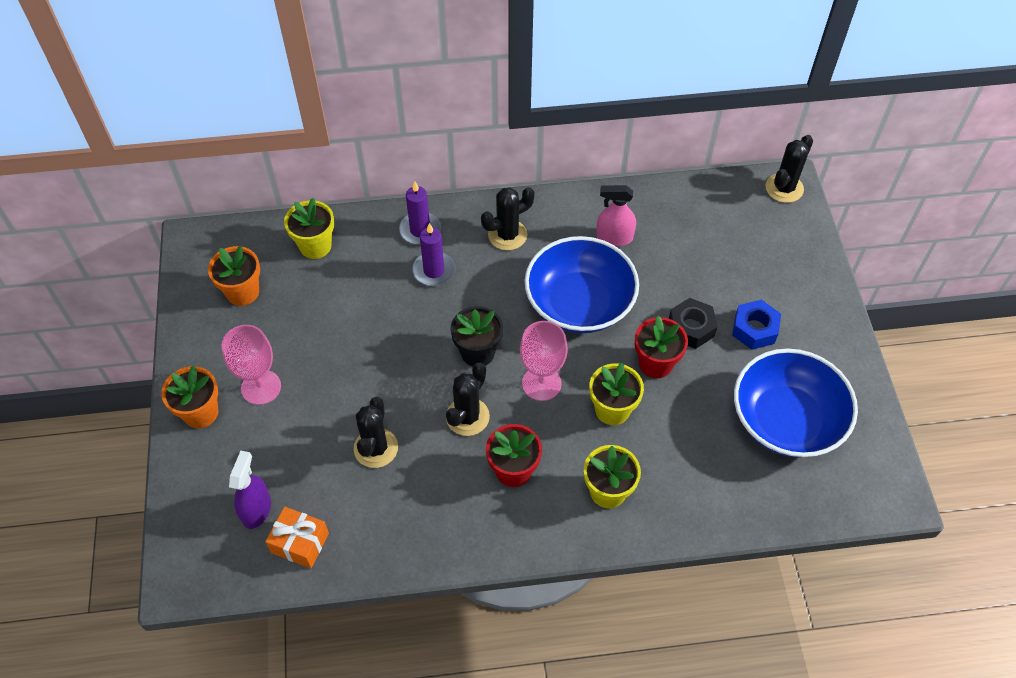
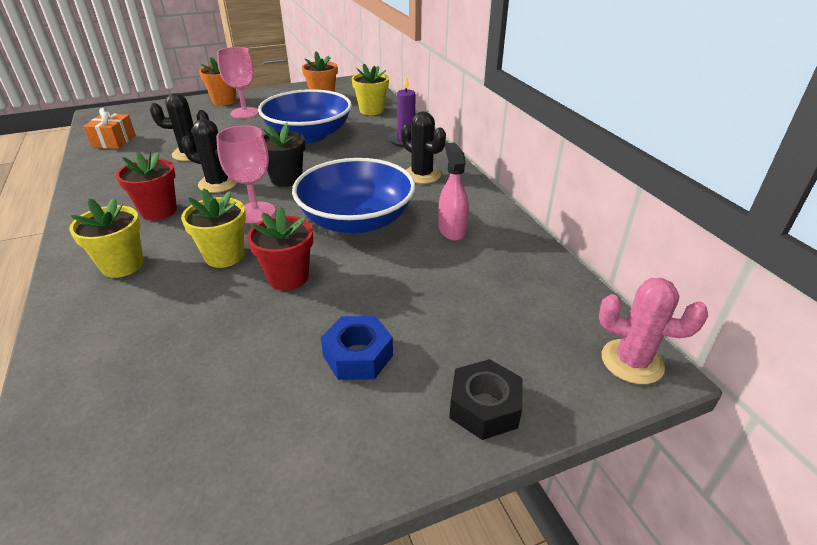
camera: 75 degrees right, 20 degrees down
(256, 509) = (145, 125): purple spray bottle -> none
(434, 270) = (367, 151): purple candle -> none
(691, 328) = (345, 298): black nut -> black nut (484, 407)
(784, 188) = (632, 361): black cactus -> pink cactus
(786, 420) = (205, 406): blue bowl -> blue bowl (308, 135)

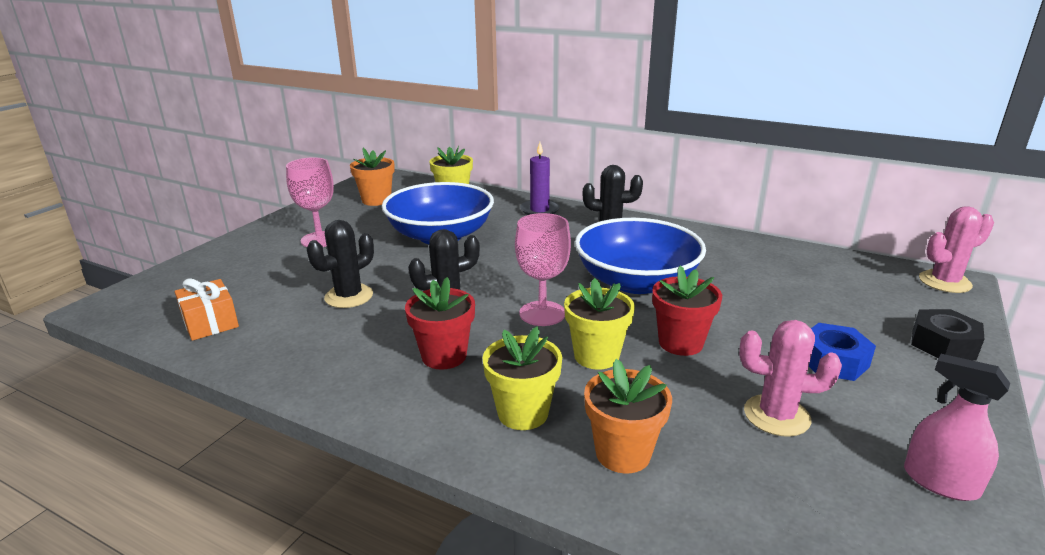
camera: 40 degrees left, 10 degrees down
(224, 101) = (264, 237): orange flower pot -> orange flower pot (623, 453)
(232, 362) = (776, 416): none -> pink cactus
(286, 179) = (506, 277): black flower pot -> none
(452, 230) = (712, 258): pink spray bottle -> pink spray bottle (940, 482)

